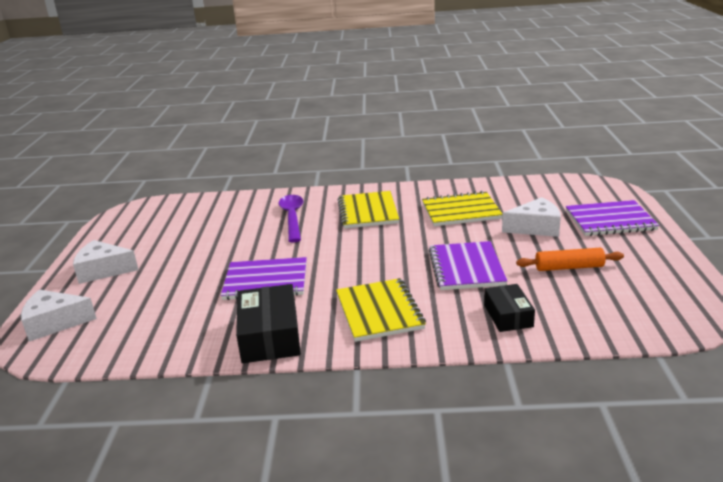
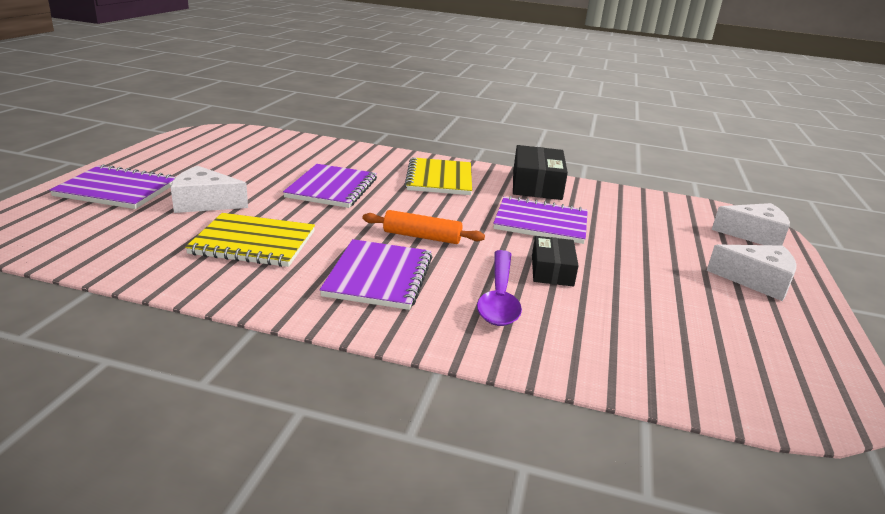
camera: 170 degrees left, 0 degrees up
(368, 212) = (379, 276): yellow notebook -> purple notebook
(508, 316) = (342, 156): black box -> black box (552, 270)
(569, 267) = (243, 168): orange rolling pin -> orange rolling pin (422, 237)

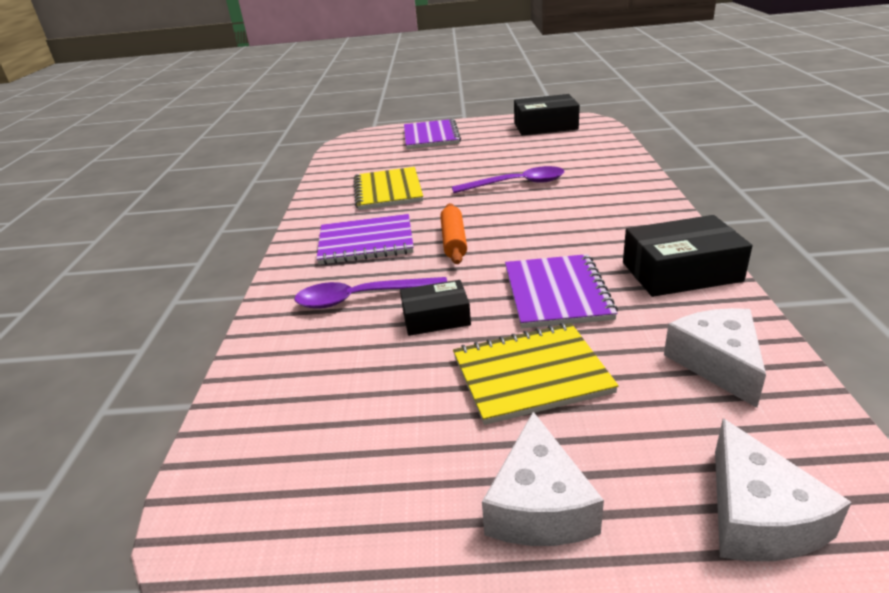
camera: 80 degrees right, 5 degrees up
(205, 203) = (437, 160): white cheese -> white cheese (717, 363)
(206, 144) = (545, 126): none -> black box
(332, 188) = (516, 184): purple notebook -> purple spoon
(439, 179) = (609, 217): yellow notebook -> yellow notebook (531, 375)

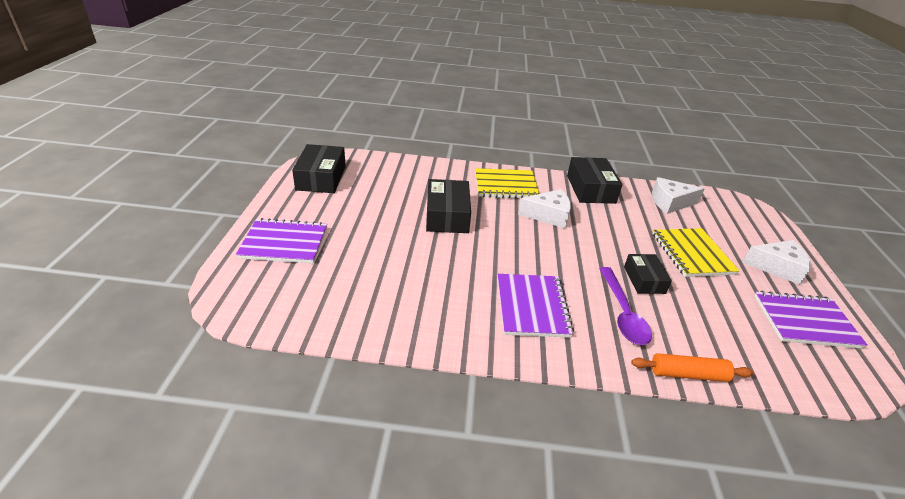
camera: 90 degrees left, 5 degrees up
(388, 191) = (424, 286): yellow notebook -> yellow notebook (506, 185)
(454, 241) = (539, 259): orange rolling pin -> orange rolling pin (688, 374)
(516, 184) = (447, 215): purple spoon -> black box
(557, 293) = (613, 230): purple notebook -> purple notebook (805, 321)
(757, 516) = (757, 221): white cheese -> white cheese (549, 215)

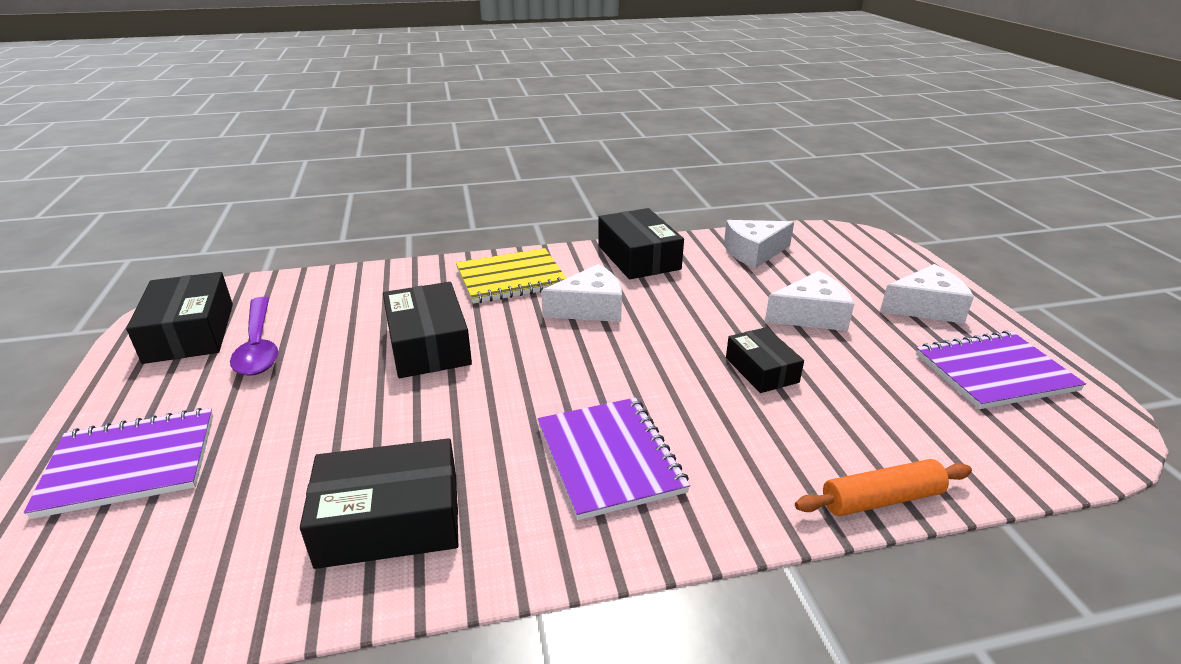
camera: 15 degrees left, 5 degrees down
(405, 306) = (389, 520): none -> black box
(622, 313) = (750, 429): purple spoon -> purple spoon (258, 346)
(692, 254) = (811, 315): yellow notebook -> white cheese

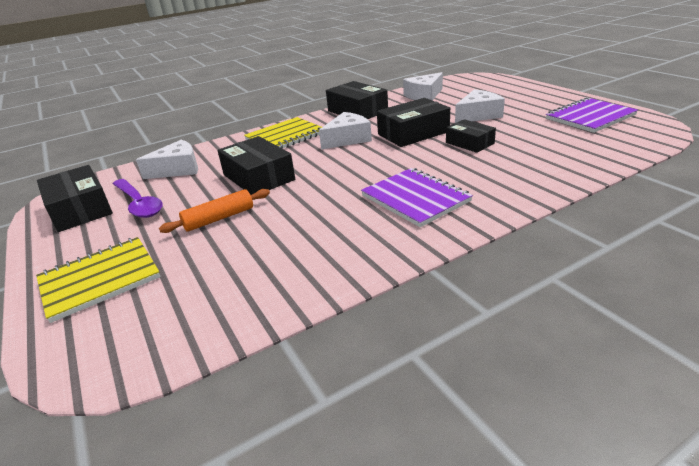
camera: 15 degrees left, 0 degrees up
(130, 464) = (100, 279): purple notebook -> yellow notebook
(389, 520) = (306, 257): black box -> black box (413, 133)
(881, 499) = (572, 178): orange rolling pin -> orange rolling pin (219, 218)
(926, 307) = (536, 99): white cheese -> white cheese (178, 169)

